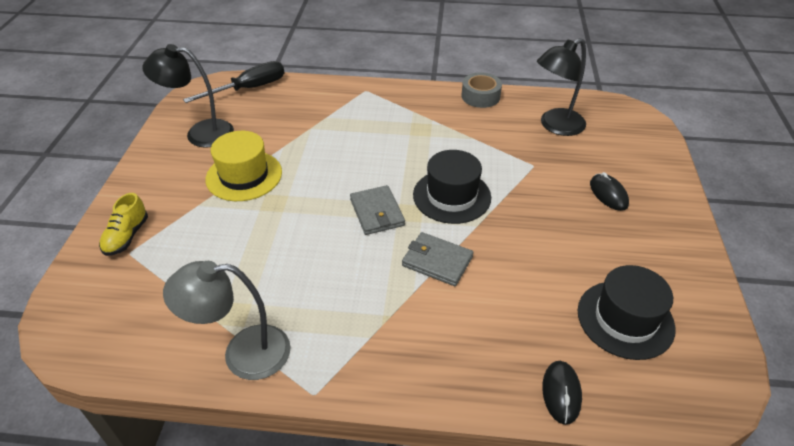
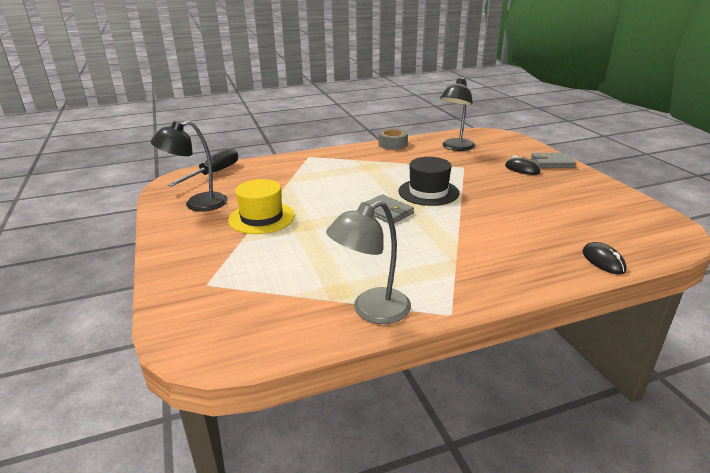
camera: 25 degrees left, 15 degrees down
(127, 236) = (194, 275): yellow shoe -> none
(437, 261) = (455, 224): grey wallet -> grey wallet (552, 163)
(625, 319) = (597, 218): black hat -> none

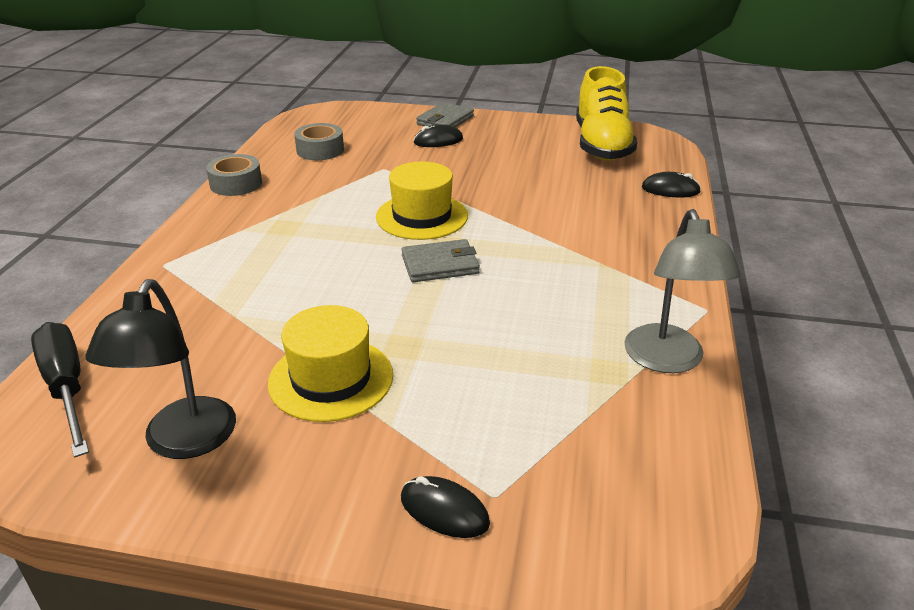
camera: 60 degrees left, 5 degrees up
(189, 274) = (444, 511): none -> black mouse
(428, 192) = (422, 216): black hat -> yellow hat
(455, 147) = (320, 150): black lamp -> grey tape
(622, 218) = (602, 145): none -> yellow shoe

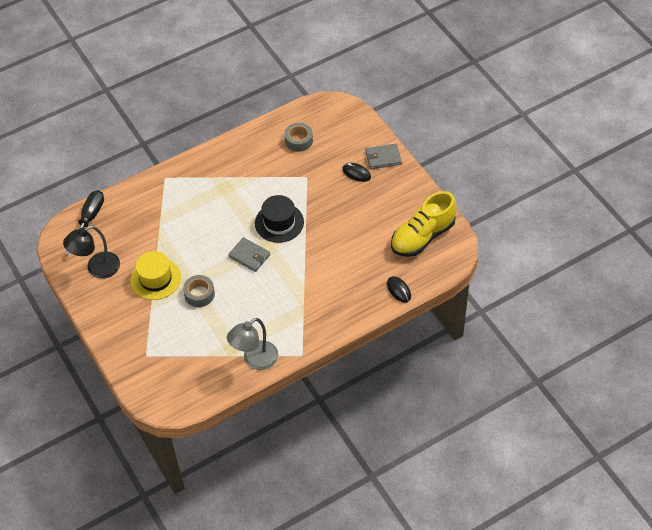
camera: 50 degrees right, 20 degrees up
(236, 184) = (239, 141): grey tape -> grey tape (199, 294)
(422, 216) = (279, 222): yellow hat -> black hat
(444, 511) = (130, 348): black mouse -> none

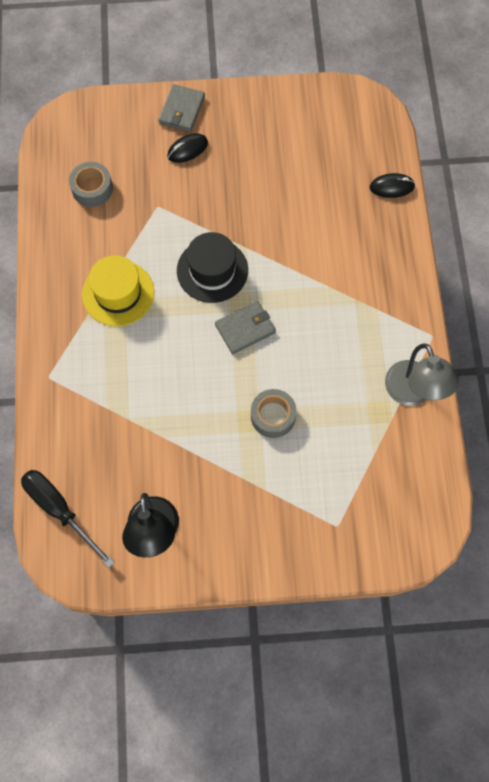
camera: 65 degrees left, 15 degrees up
(155, 279) = (216, 461): yellow hat -> yellow hat (118, 293)
(422, 236) = (327, 126): yellow shoe -> none

